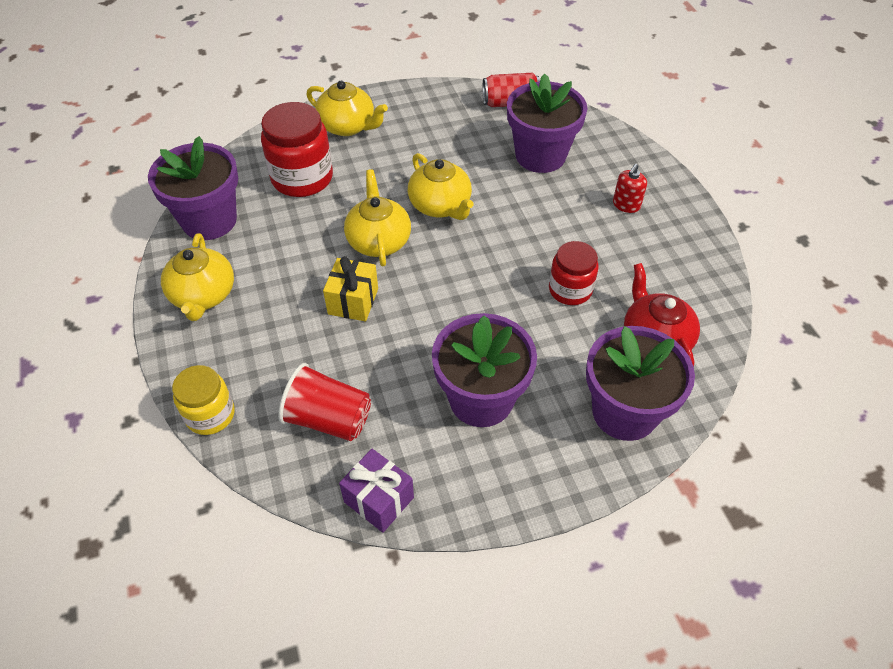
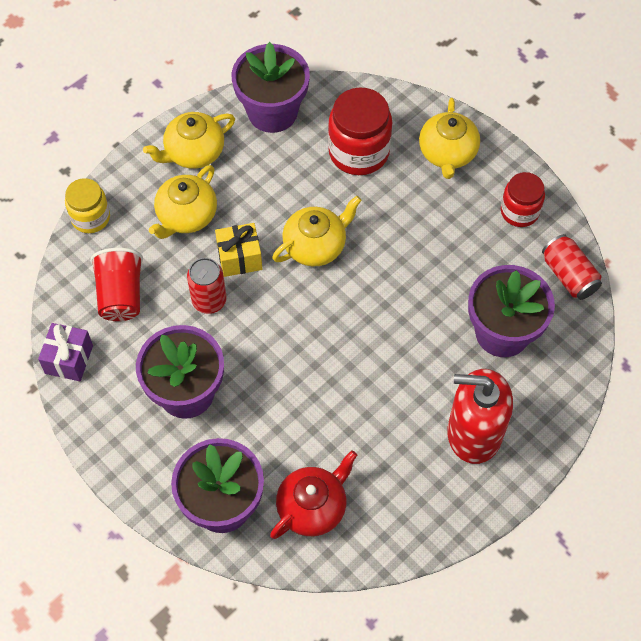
camera: 65 degrees right, 10 degrees up
(385, 342) = (209, 300): none -> red can
(440, 206) = (384, 275): yellow teapot -> yellow teapot (186, 216)
(570, 290) = (336, 419): red jar -> red jar (519, 211)
(626, 205) = (474, 433): red soap dispenser -> red soap dispenser, size x2.25

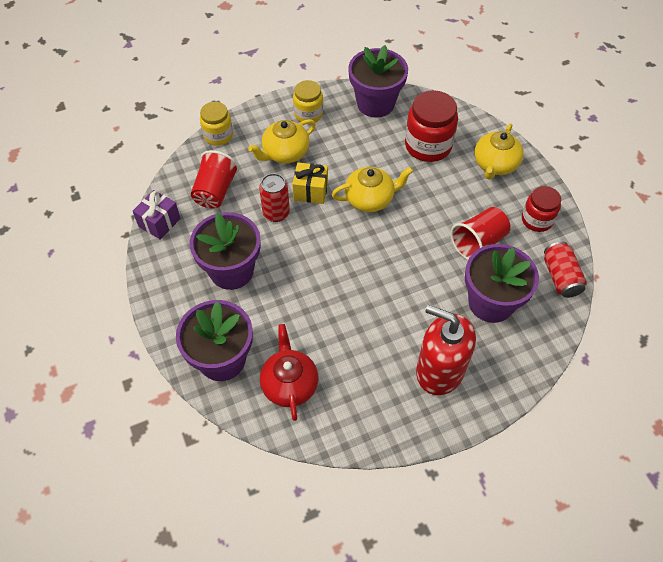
camera: 20 degrees right, 5 degrees down
(193, 152) = (308, 114): yellow teapot -> yellow jar
(313, 507) = (289, 384): red teapot -> red teapot turned 75 degrees counterclockwise
(462, 262) = (478, 242): none -> red cup

